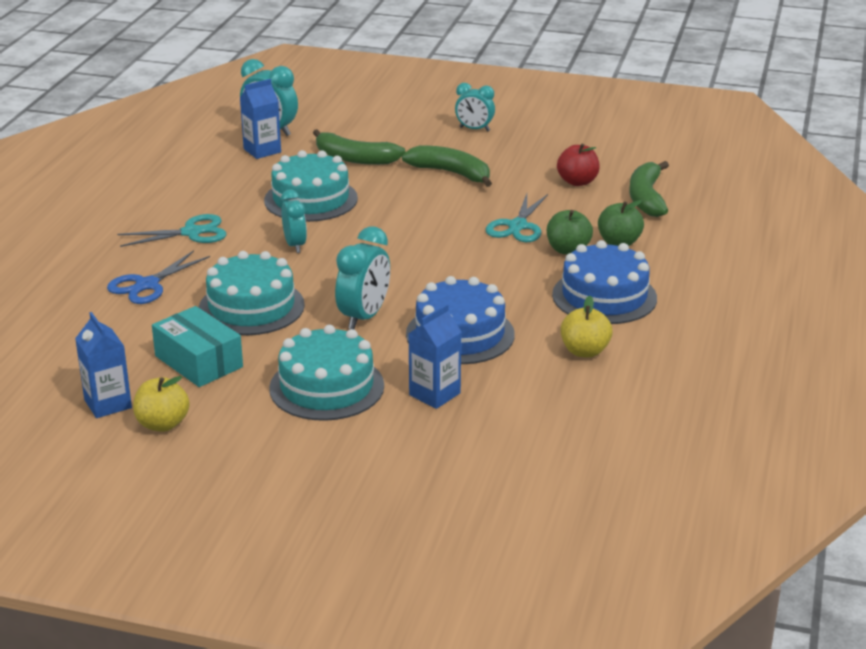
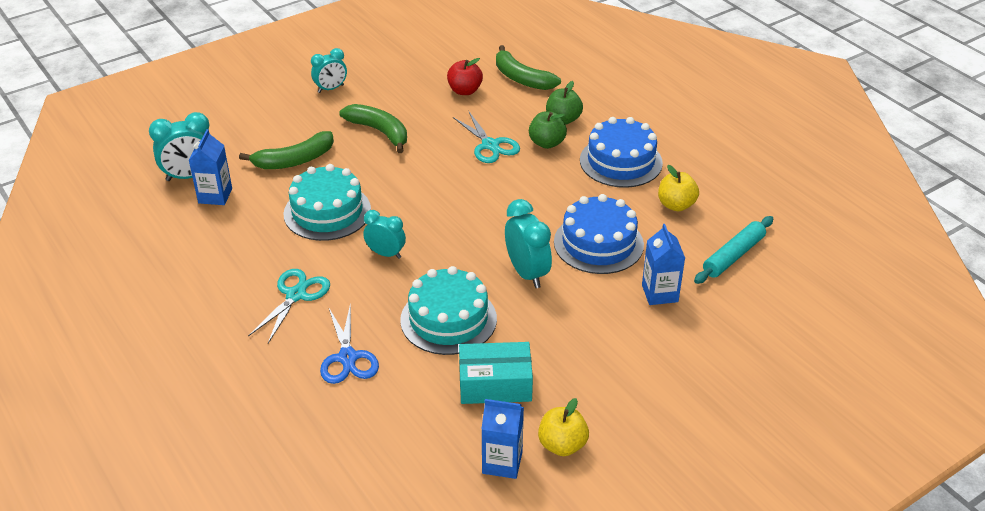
camera: 50 degrees left, 10 degrees up
(326, 387) = (599, 337): turquoise cake -> none
(451, 173) = (379, 132): green banana -> green banana turned 60 degrees clockwise
(554, 413) = (733, 256): none -> turquoise rolling pin

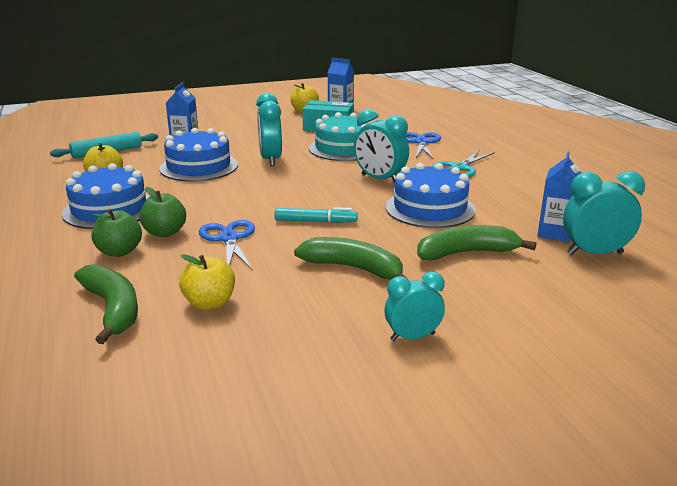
camera: 165 degrees left, 15 degrees down
(327, 212) = (430, 208): turquoise cake -> blue cake
(379, 132) = (354, 268): green banana -> green banana turned 150 degrees clockwise
(386, 254) = (380, 179): turquoise clock -> turquoise clock, size x1.51
(428, 176) = (315, 221): none -> turquoise marker
(465, 91) = (210, 303): red apple -> yellow apple
(490, 145) = (229, 238): turquoise scissors -> blue scissors

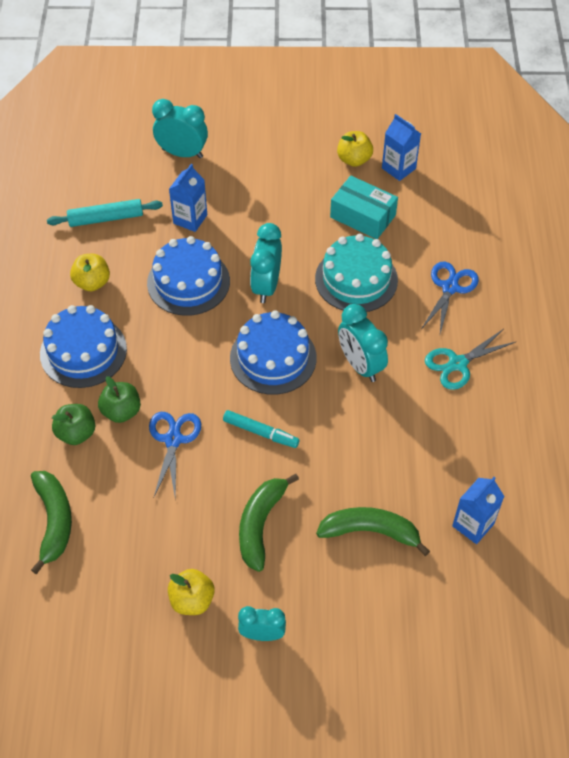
camera: 20 degrees right, 30 degrees up
(210, 303) = (127, 537): yellow apple -> yellow apple (192, 600)
(354, 268) = (260, 524): green banana -> green banana turned 120 degrees counterclockwise
(430, 208) = (380, 441): blue cake -> blue cake (273, 358)
(594, 253) = (486, 570): turquoise clock -> turquoise clock (182, 153)

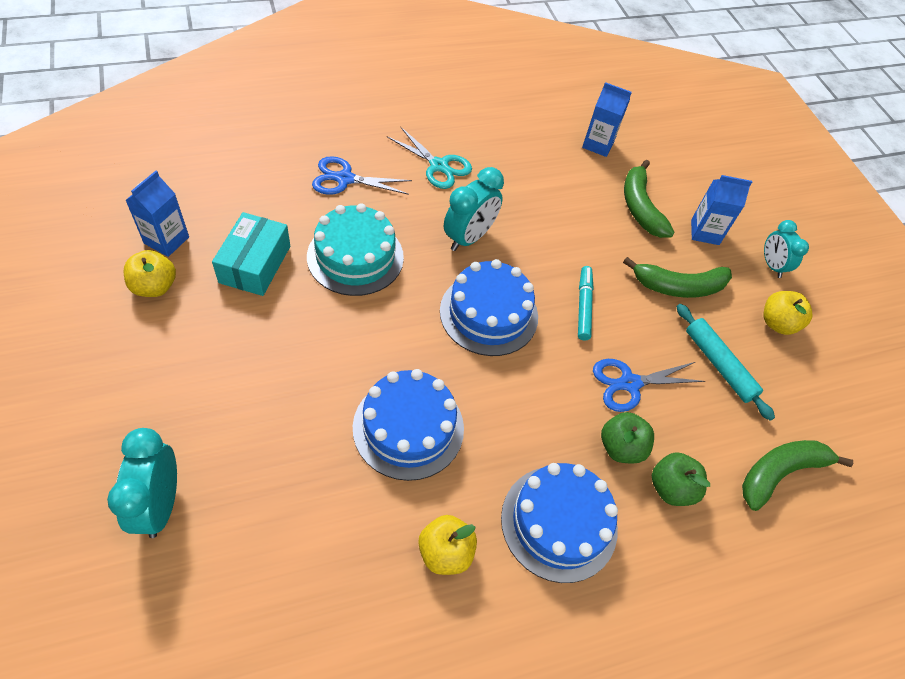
camera: 115 degrees left, 0 degrees up
(106, 218) = (318, 577): turquoise rolling pin -> turquoise rolling pin (718, 365)
(190, 219) = (297, 455): blue carton -> blue carton (705, 232)
(266, 286) = (390, 340): turquoise clock -> none

